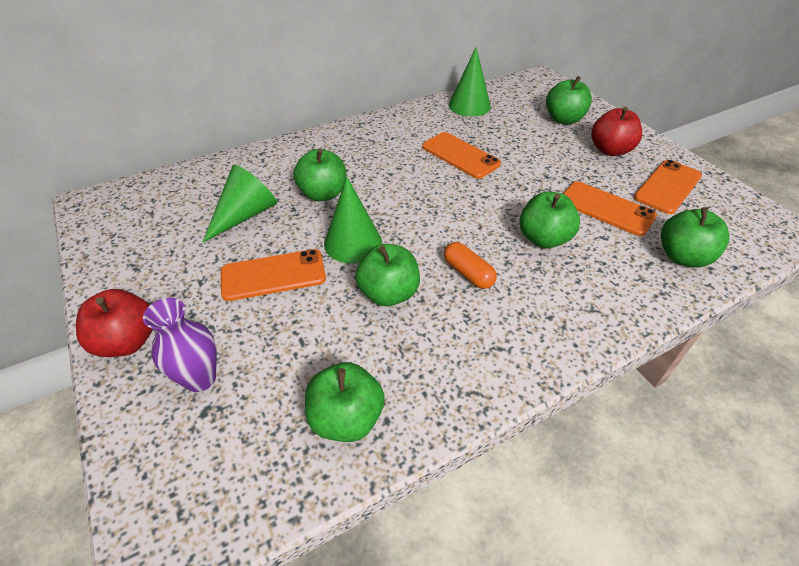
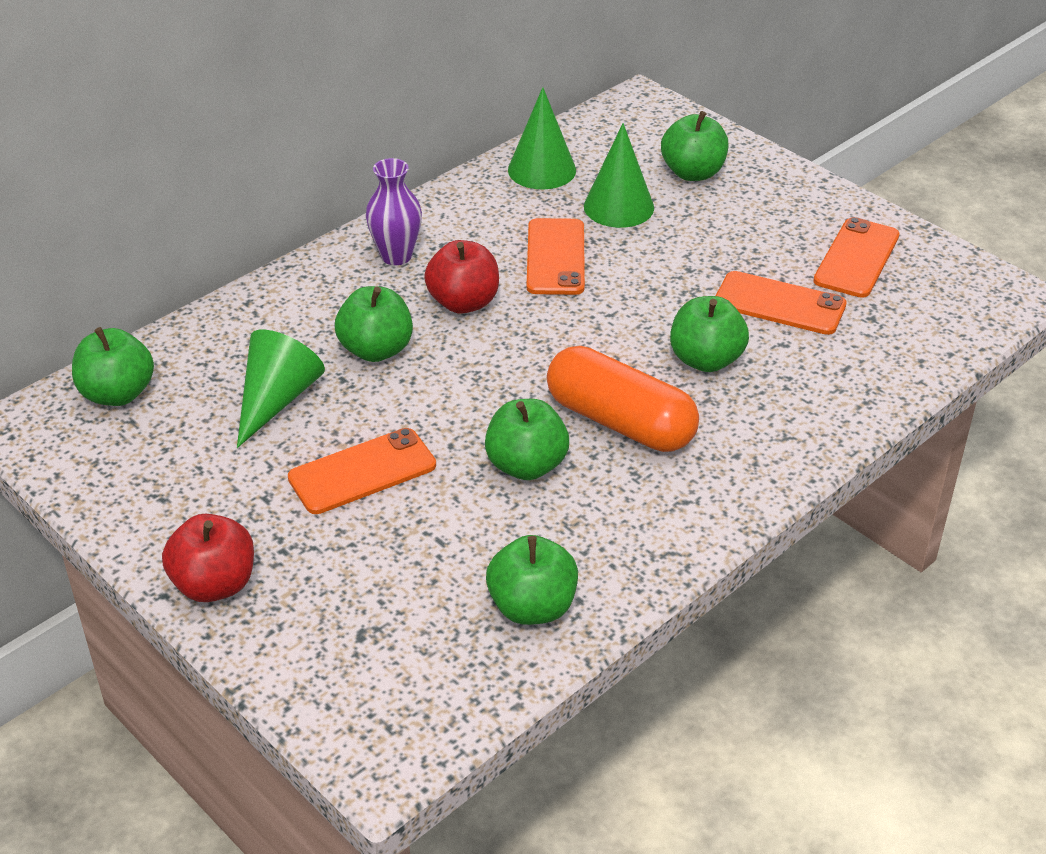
camera: 15 degrees left, 5 degrees down
(200, 378) = (335, 604): purple vase -> purple vase (396, 256)
(353, 242) = (451, 410): green cone -> green cone (618, 207)
(460, 155) = (555, 257): orange phone -> orange phone turned 60 degrees clockwise
(468, 273) = (620, 422): orange capsule -> orange capsule, size x1.95
(610, 150) = (770, 214): red apple -> red apple (463, 302)
(682, 257) = (885, 352): green apple -> green apple (117, 394)

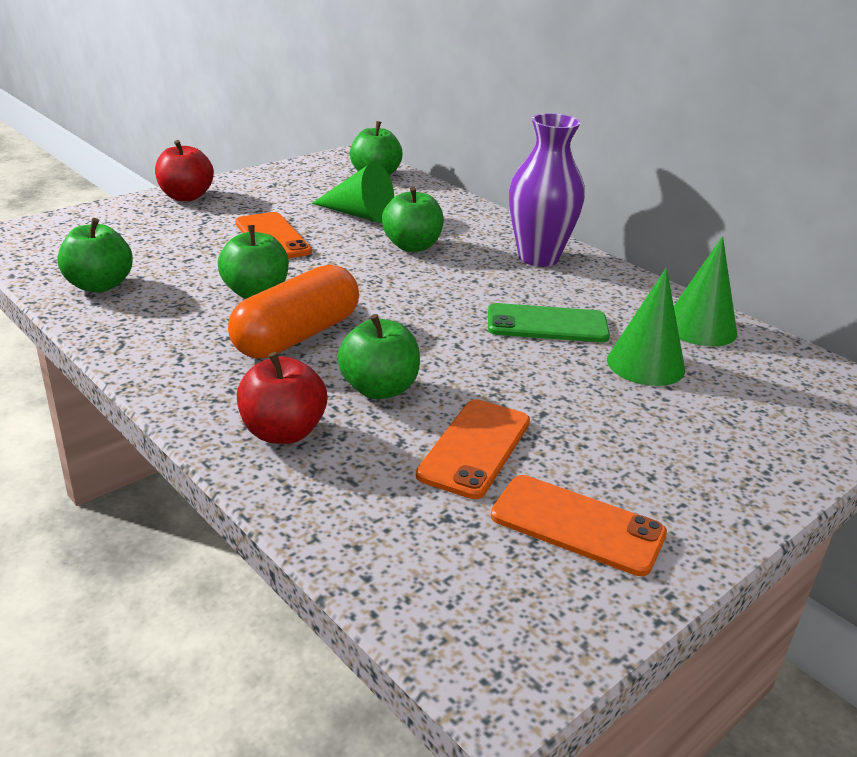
camera: 90 degrees right, 10 degrees down
(396, 256) = (538, 257): purple vase -> purple vase, size x1.53
(463, 302) = (474, 280): red apple -> red apple (283, 432)
(555, 257) = (547, 324): orange phone -> green phone
(693, 173) = (734, 418): green apple -> none

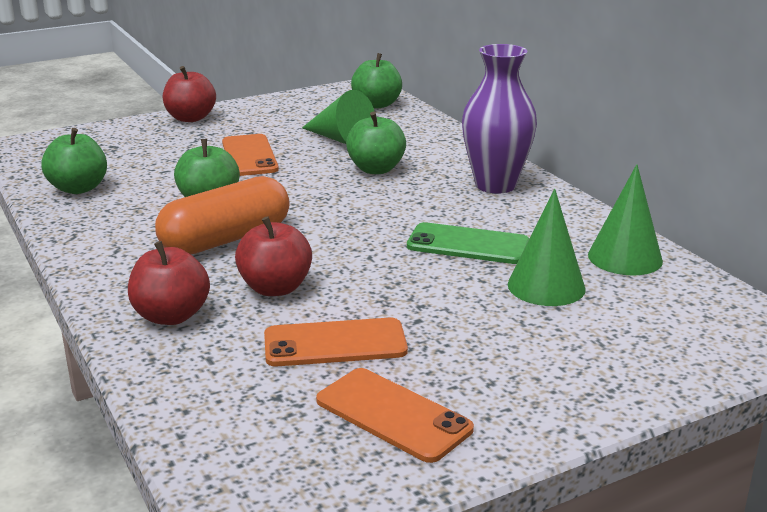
camera: 15 degrees right, 5 degrees down
(379, 389) = (275, 288): green apple -> red apple
(475, 448) = (335, 343): orange phone -> orange phone turned 45 degrees clockwise

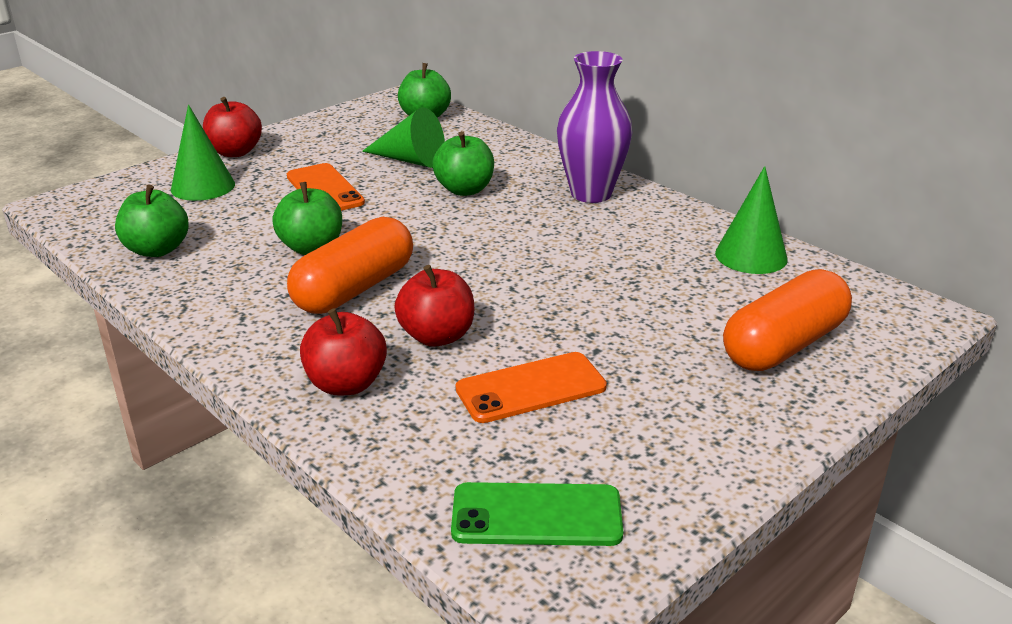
camera: 15 degrees left, 5 degrees up
(393, 415) = (629, 455): orange phone -> none
(468, 245) = (600, 262): green phone -> green phone (536, 515)
(546, 286) = (696, 296): green cone -> green cone (203, 186)
(609, 341) = (783, 345): none -> orange capsule

